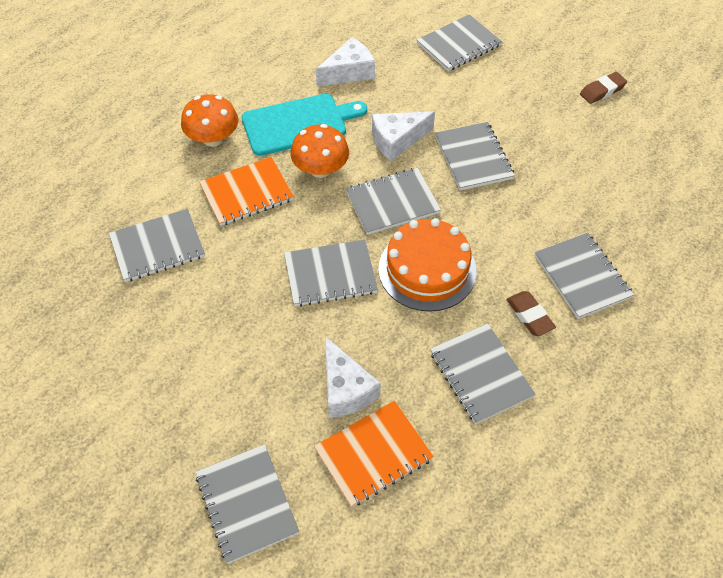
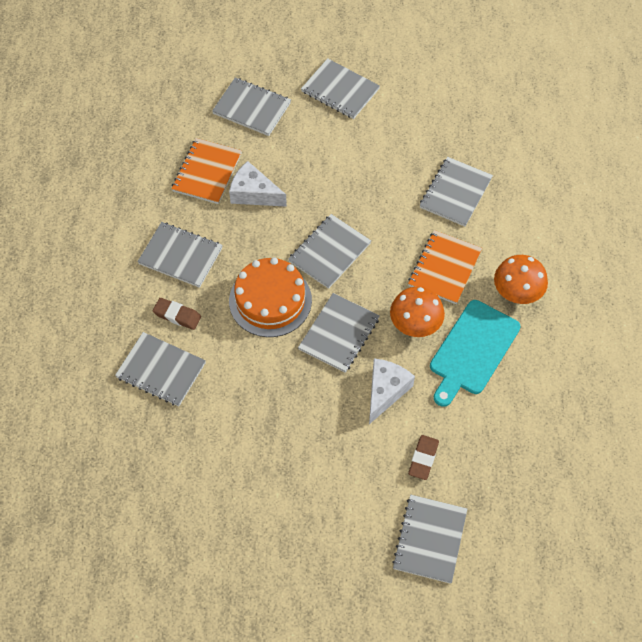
camera: 140 degrees right, 5 degrees up
(349, 72) = (489, 432): white cheese -> none
(473, 158) = (314, 418): grey notebook -> grey notebook (340, 90)
(602, 91) = (262, 579): brown eraser -> brown eraser (423, 459)

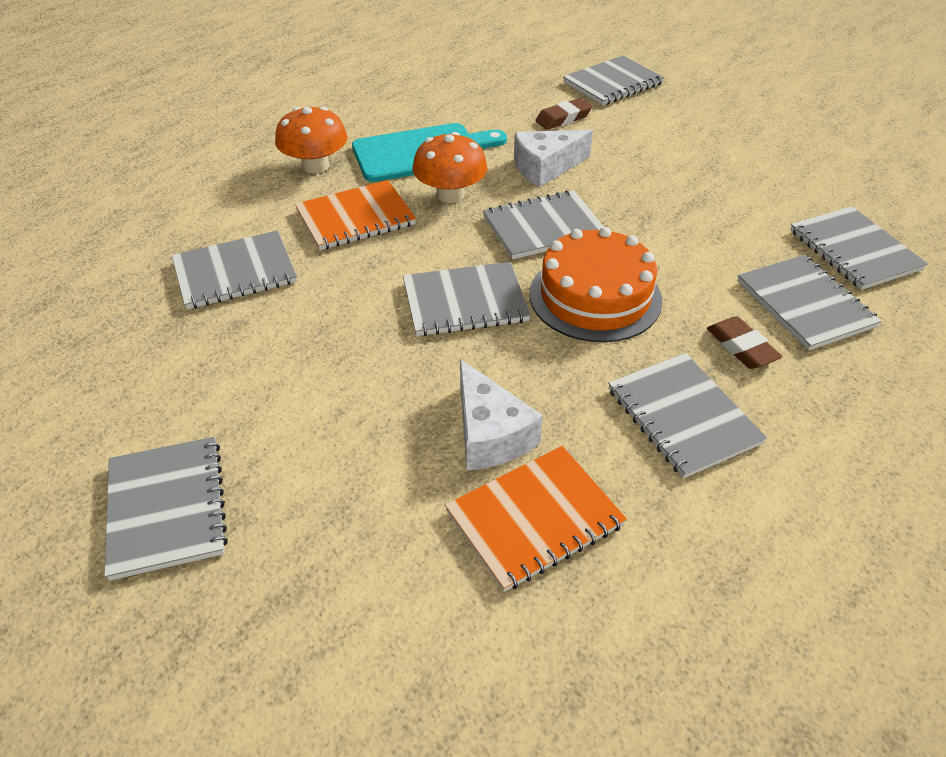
camera: 140 degrees left, 15 degrees down
(252, 108) = (341, 587): grey notebook -> grey notebook (854, 250)

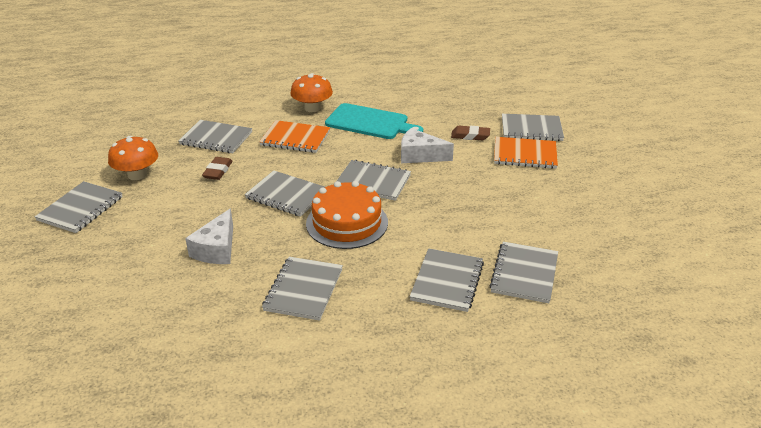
camera: 40 degrees right, 10 degrees down
(450, 195) = (352, 147): orange mushroom -> orange mushroom (137, 175)
(534, 518) = (186, 287): orange notebook -> orange notebook (525, 154)
(741, 347) = (379, 280): brown eraser -> brown eraser (218, 171)

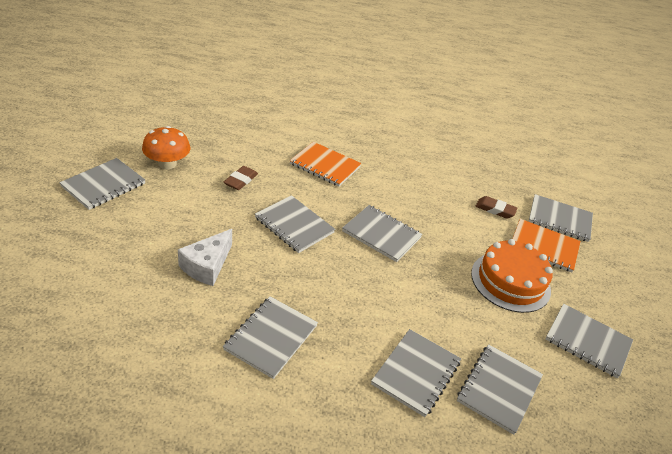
camera: 10 degrees right, 5 degrees up
(216, 138) = (252, 145): grey notebook -> grey notebook (587, 341)
(312, 108) = (353, 137): orange mushroom -> none
(347, 223) = (340, 273): orange cake -> orange cake (510, 281)
(370, 122) = (402, 168): turquoise cutting board -> none
(419, 156) = (437, 218): white cheese -> none

